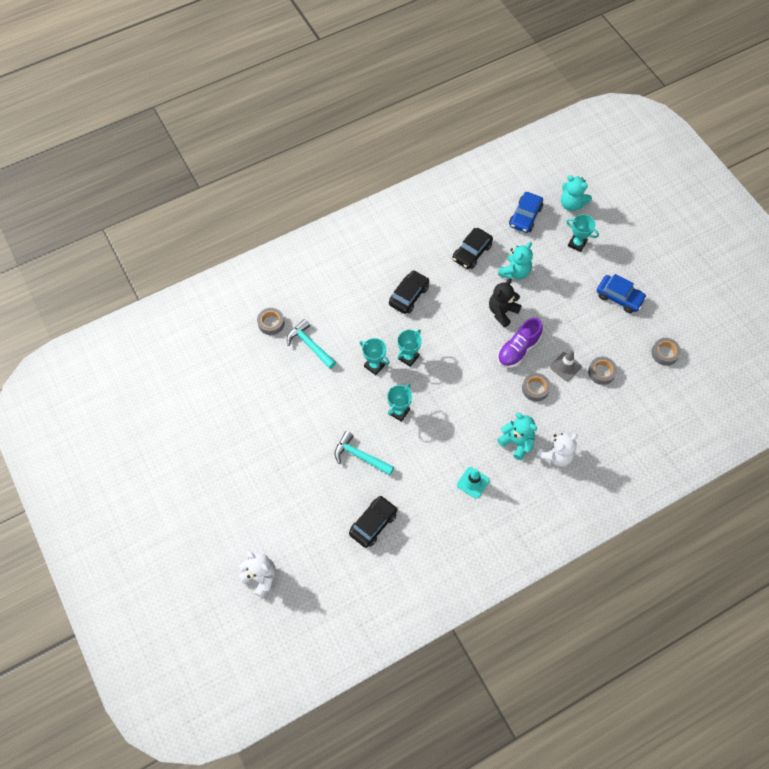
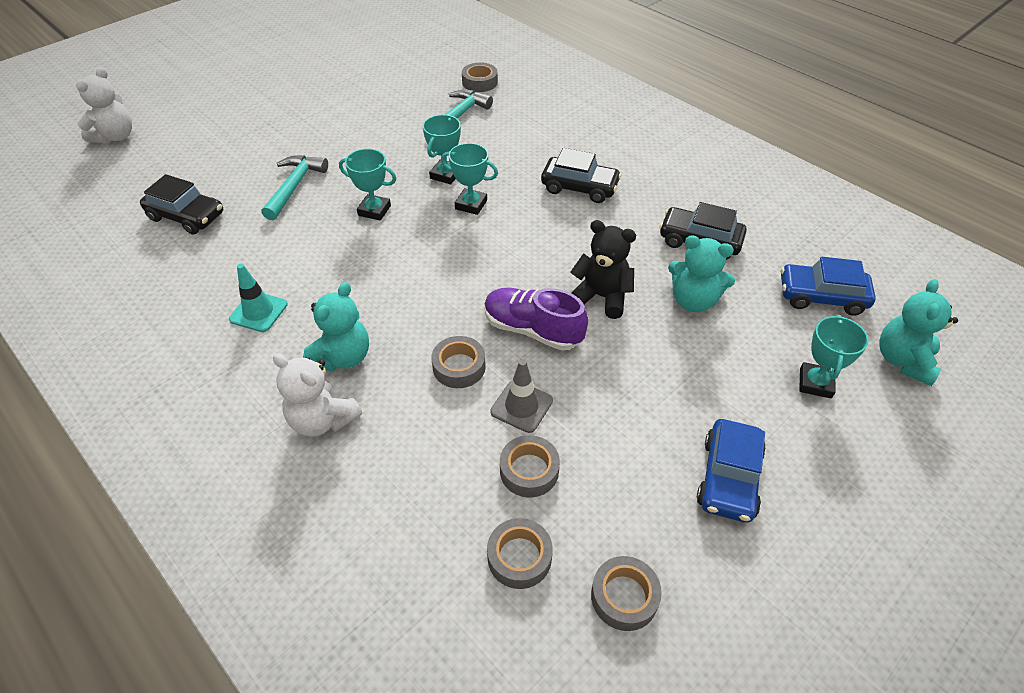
camera: 75 degrees right, 15 degrees down
(642, 386) = (519, 557): none -> grey tape

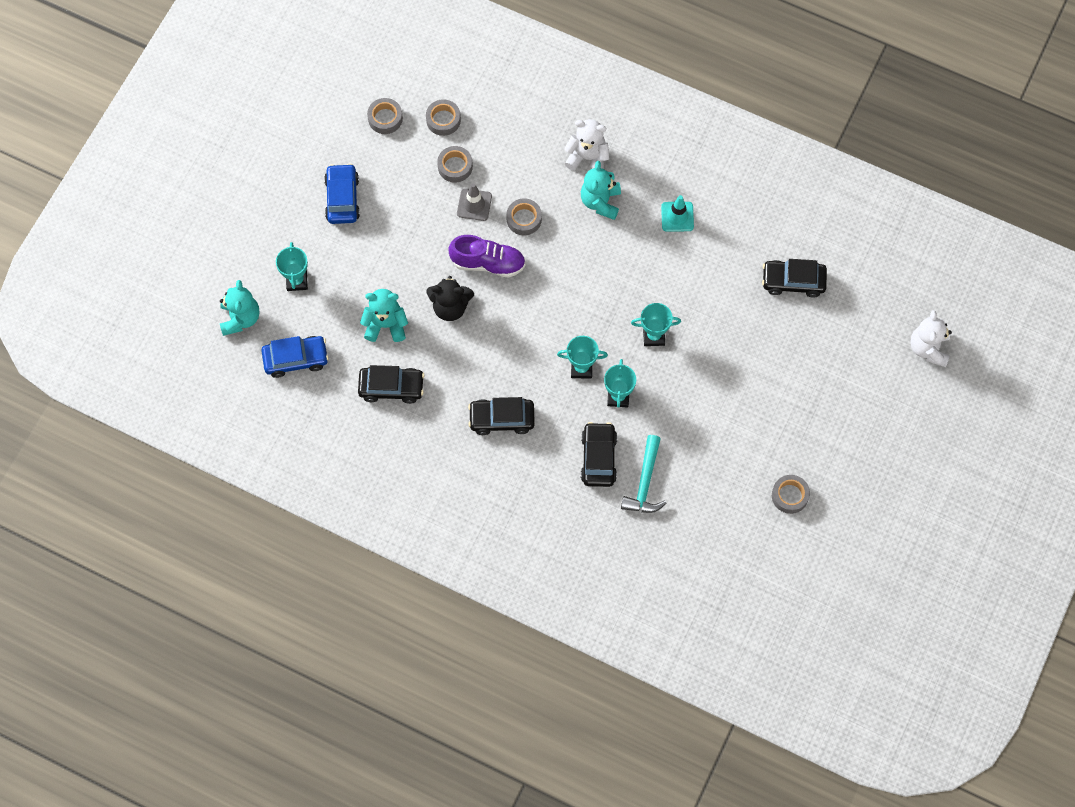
camera: 160 degrees right, 20 degrees up
(294, 186) = (733, 341): turquoise hammer -> none
(480, 82) = (650, 545): grey tape -> grey tape (790, 496)
(493, 140) = (598, 458): none -> black car

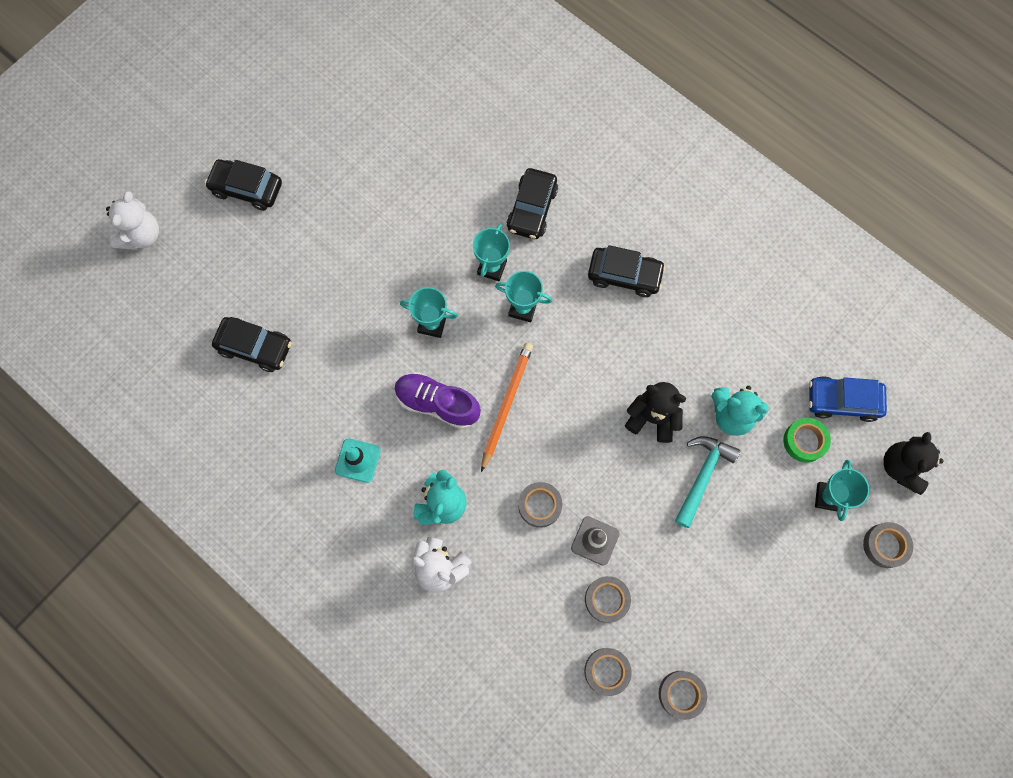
camera: 165 degrees left, 5 degrees up
(240, 318) = (901, 467): turquoise teddy bear -> black teddy bear
(322, 319) = (804, 441): none -> green tape
(342, 198) = (755, 593): blue car -> none
(391, 387) = (739, 340): black car -> black car (247, 189)
(488, 263) = (596, 460): purple shoe -> purple shoe (437, 403)
(572, 287) = (506, 404): none -> orange pencil
(645, 483) = (491, 173): turquoise hammer -> turquoise hammer (702, 476)
(790, 496) = (348, 124): grey tape -> grey tape (885, 545)

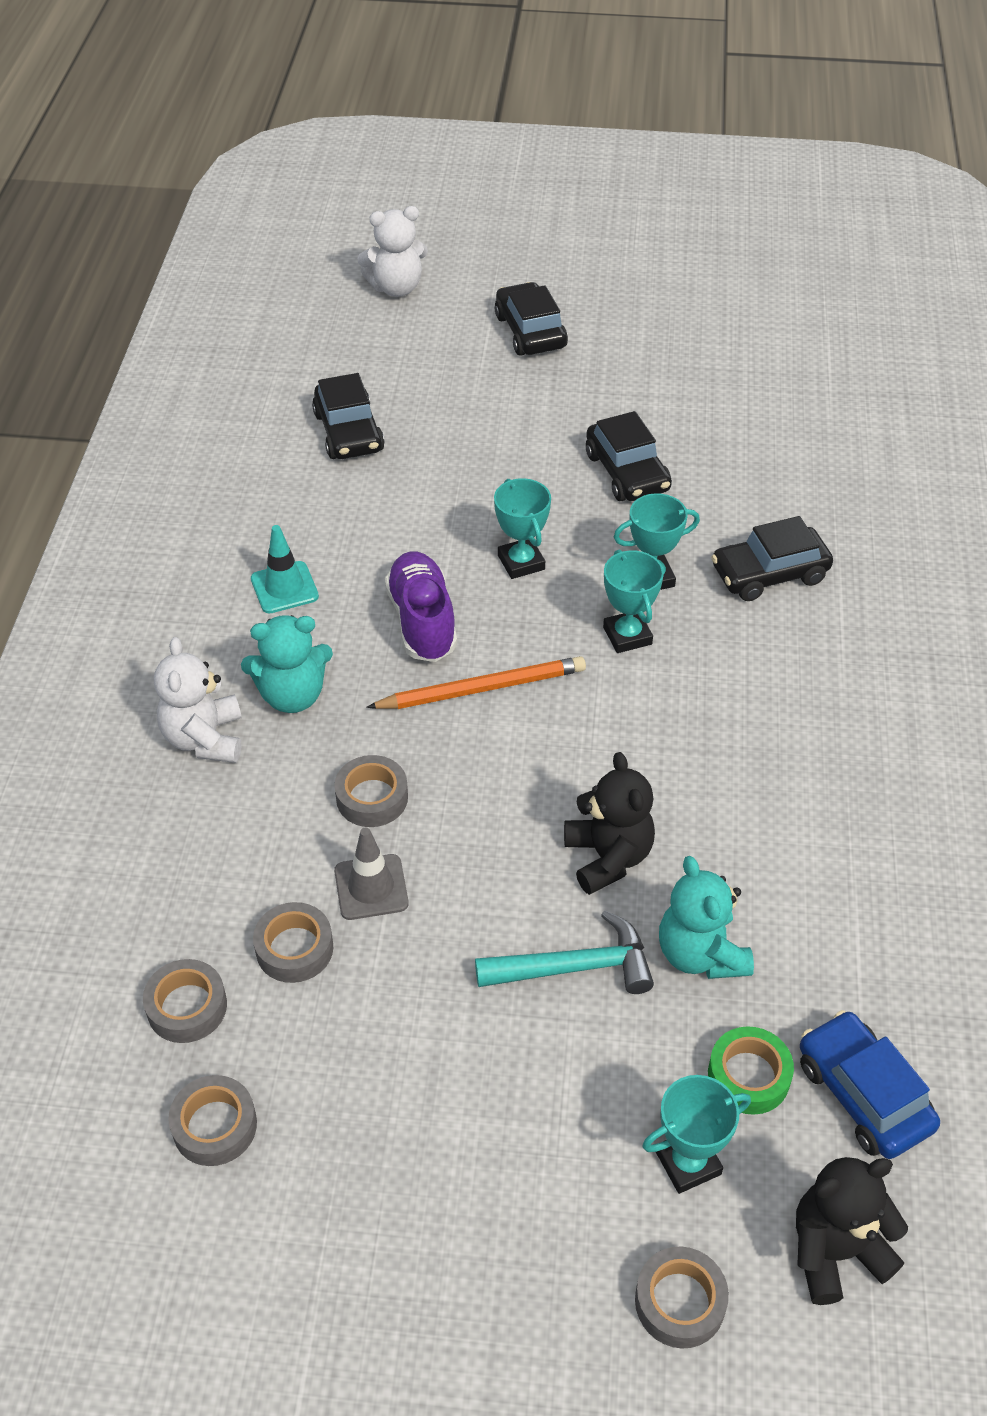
camera: 55 degrees right, 25 degrees down
(624, 275) = (781, 714): black car -> black car (627, 472)

